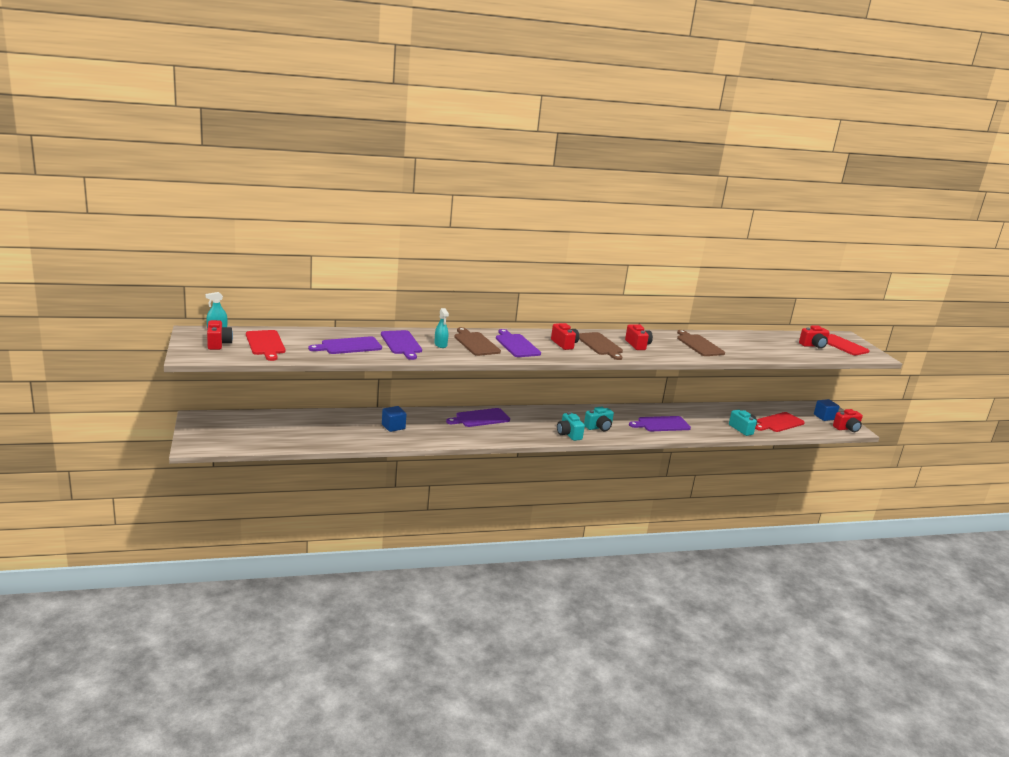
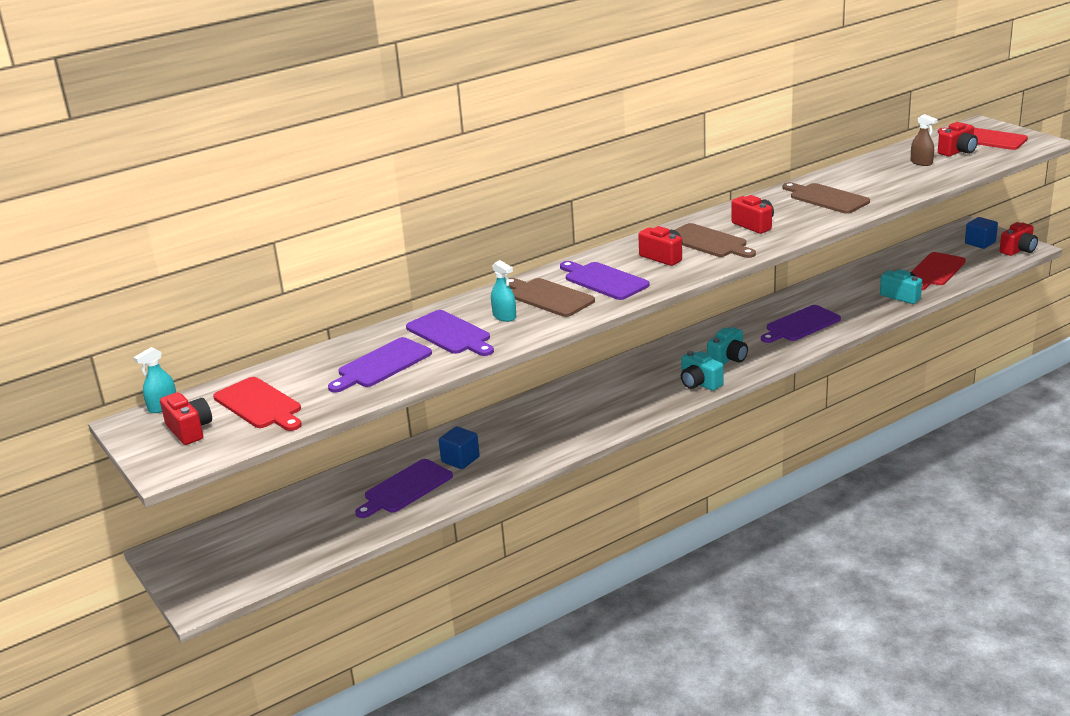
camera: 15 degrees left, 5 degrees up
(480, 418) = (566, 402): purple cutting board -> purple cutting board (405, 488)
(782, 344) = (921, 162): none -> brown spray bottle

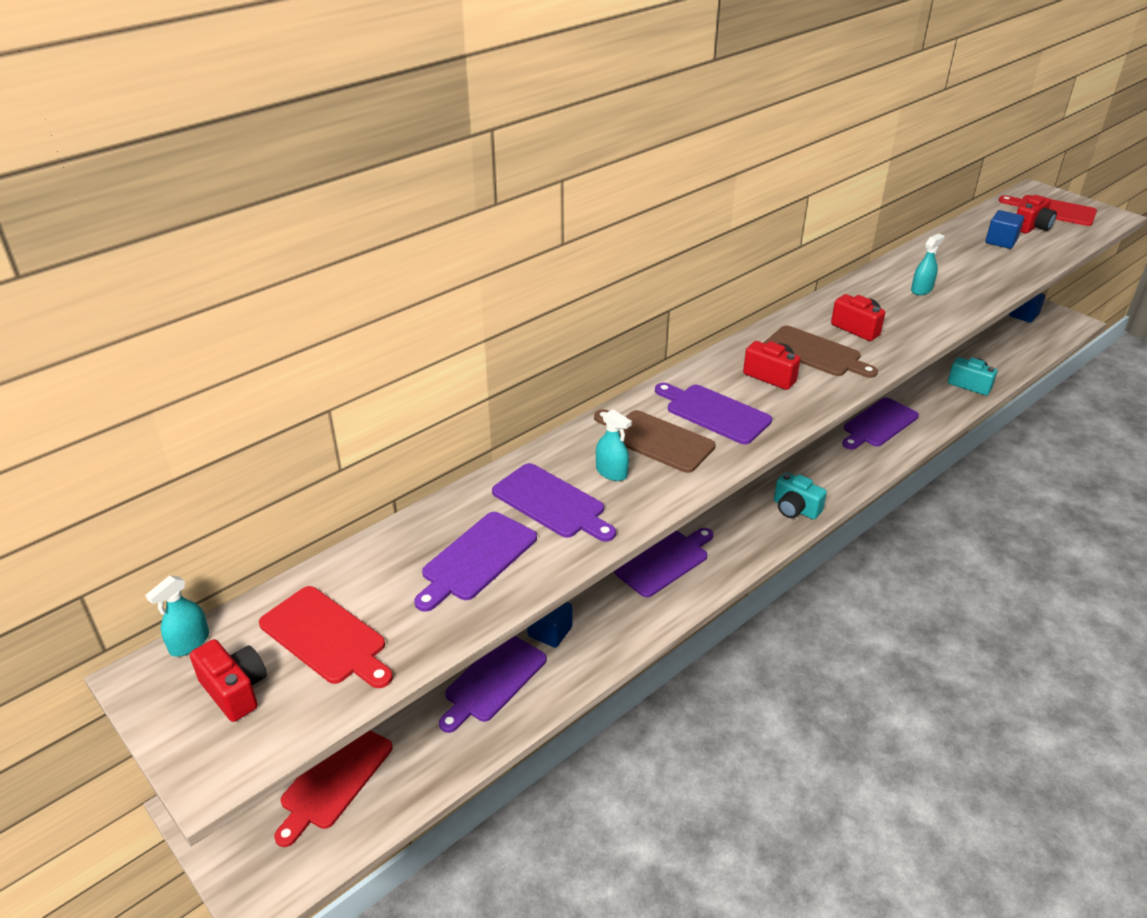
camera: 10 degrees left, 10 degrees up
(571, 417) = (664, 562): none -> purple cutting board
(728, 359) = (816, 472): turquoise camera -> none
(826, 198) = (921, 290): brown cutting board -> turquoise spray bottle
(921, 162) = (1001, 241): brown spray bottle -> blue cube
(935, 271) = (992, 351): red cutting board -> red cutting board (334, 778)
(1018, 250) = (1065, 324): red camera -> none

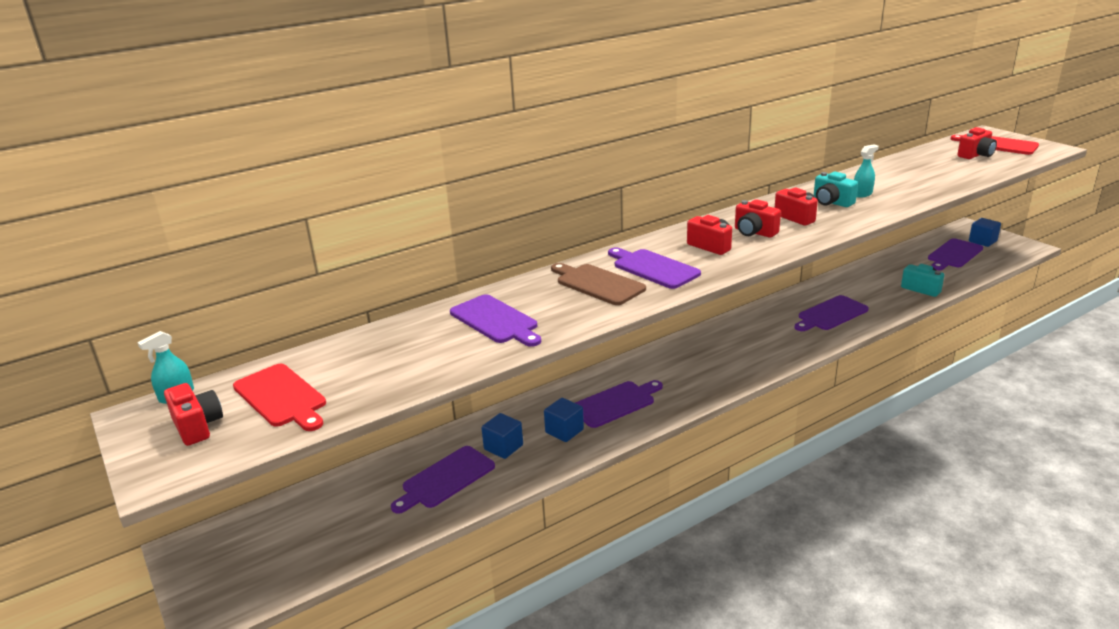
camera: 10 degrees right, 10 degrees down
(334, 778) = (294, 539): red cutting board -> none
(476, 559) = (420, 353): purple cutting board -> purple cutting board (954, 254)
(611, 472) = (552, 303): turquoise spray bottle -> none
(795, 509) = (740, 371): turquoise camera -> turquoise camera (831, 202)
(815, 353) = (754, 232): brown cutting board -> red camera
(1001, 241) = (944, 164): blue cube -> blue cube (564, 431)

